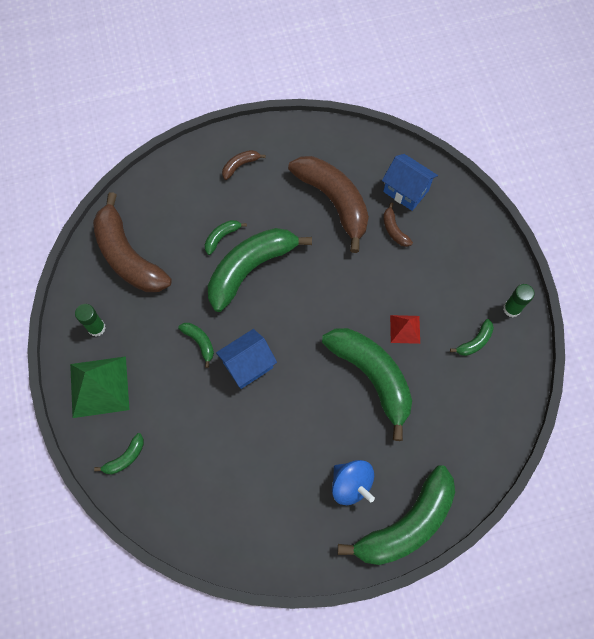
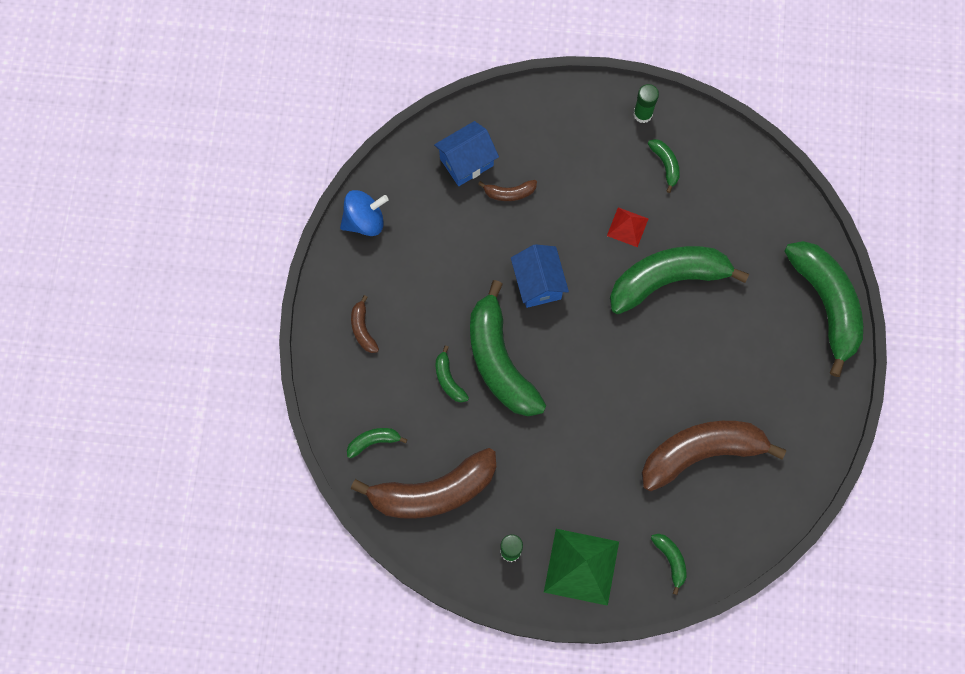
camera: 70 degrees left, 5 degrees up
(199, 342) = (567, 443): green banana -> green banana (373, 441)
(248, 365) = (611, 401): blue house -> blue house (538, 283)
(333, 201) = (450, 243): brown banana -> brown banana (701, 453)
(351, 484) = (771, 342): blue spinning top -> blue spinning top (364, 220)

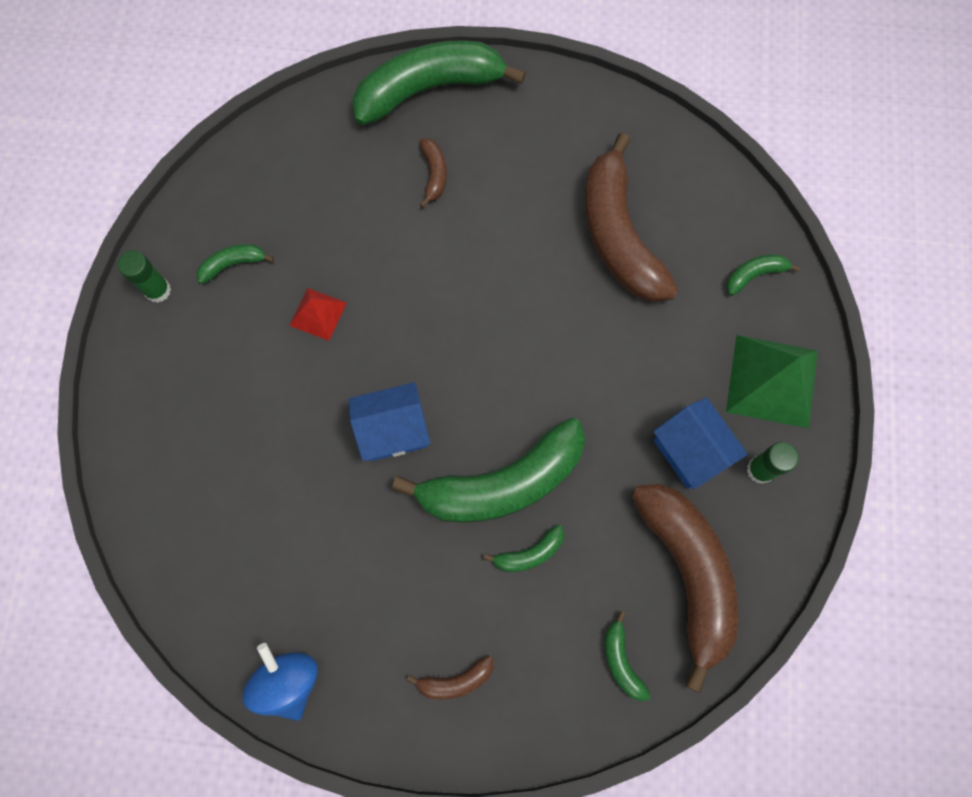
camera: 90 degrees left, 0 degrees up
(466, 162) = (207, 529): blue house -> blue house (690, 451)
(509, 193) = (259, 468): brown banana -> brown banana (434, 174)
(667, 280) = (393, 267): green banana -> none

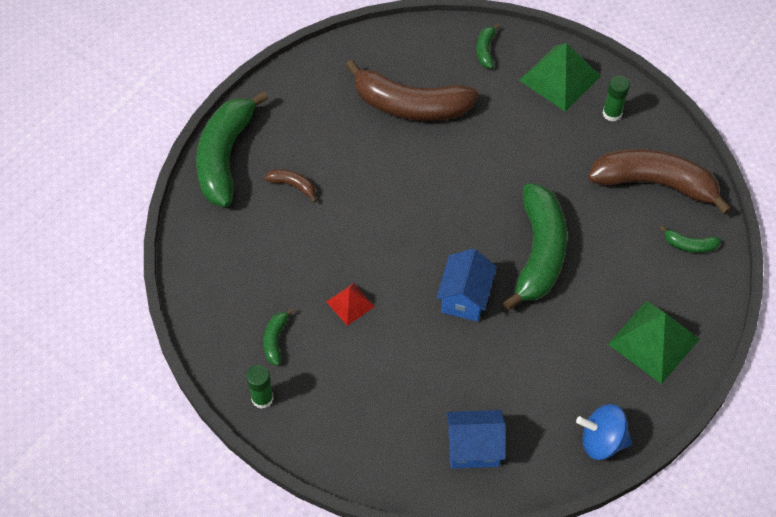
camera: 60 degrees left, 15 degrees down
(456, 680) = (653, 341): brown banana -> green pyramid
(529, 553) = (594, 260): green banana -> none
(690, 451) = (579, 142): blue house -> blue house (473, 448)

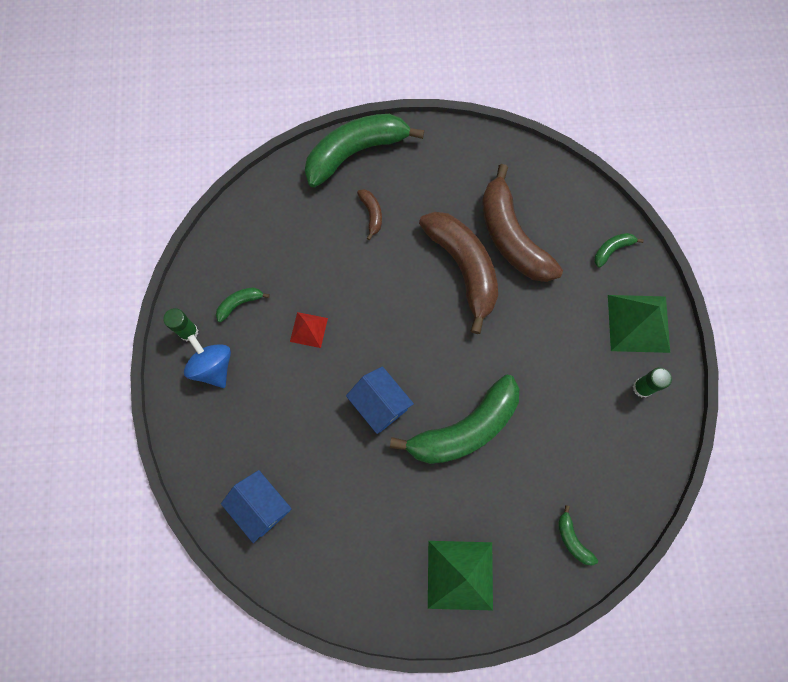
camera: 50 degrees right, 15 degrees up
(465, 298) = (380, 405): blue house -> blue house turned 75 degrees clockwise
(602, 441) = (341, 598): blue spinning top -> blue spinning top (213, 367)
(654, 183) = (606, 470): brown banana -> brown banana (463, 268)

